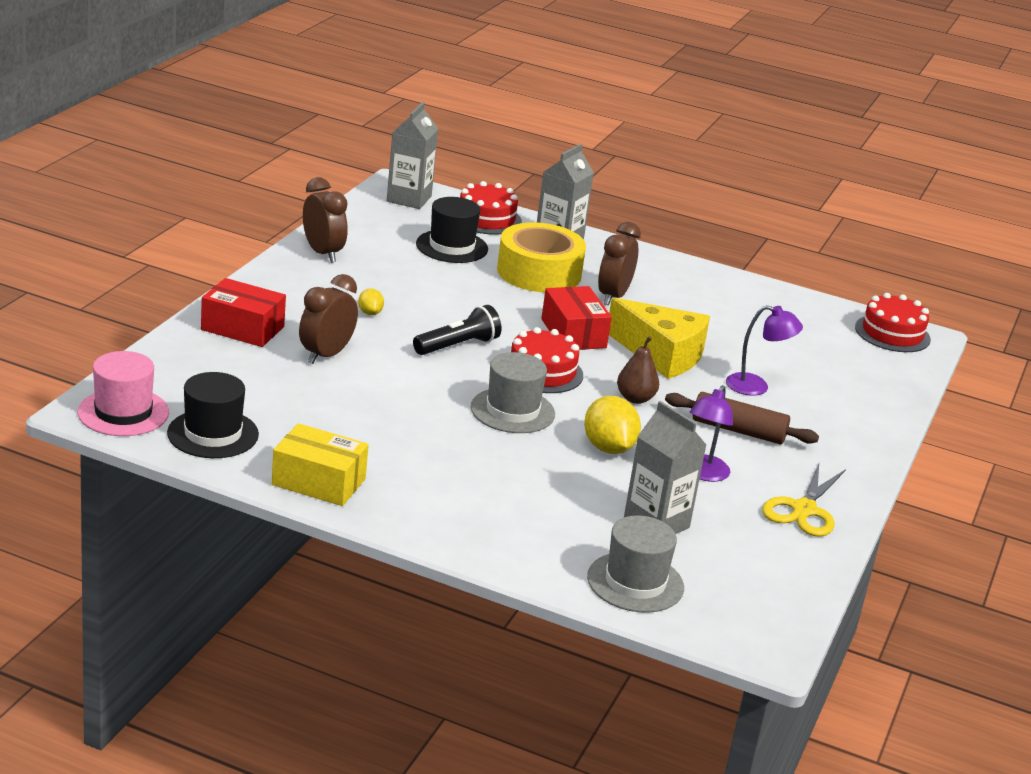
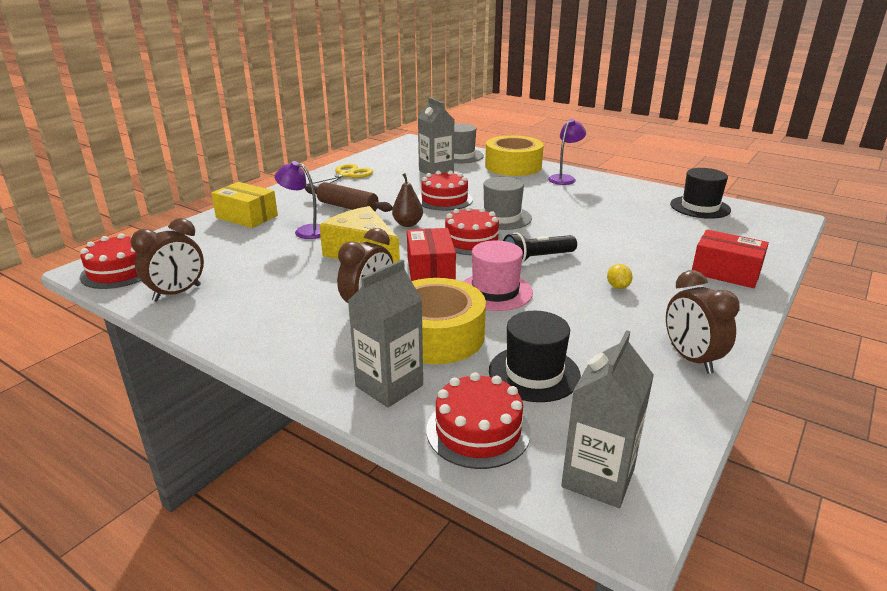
camera: 165 degrees left, 0 degrees up
(123, 412) = (766, 217): pink hat -> pink hat (495, 292)
(318, 482) = (624, 187): yellow box -> yellow box (247, 217)
(326, 355) = (645, 252): brown clock -> brown clock (177, 293)
(520, 545) = (513, 166): none -> yellow tape
(608, 448) = (444, 199): yellow lemon -> red cake
(703, 474) = (392, 188): purple lamp -> purple lamp (564, 178)

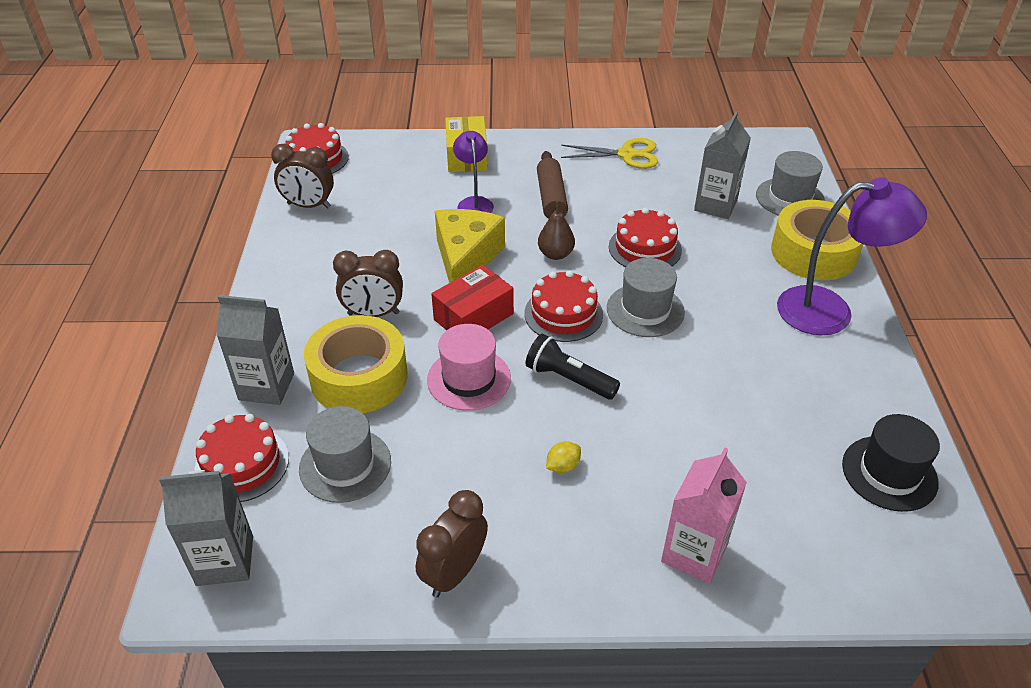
camera: 55 degrees right, 15 degrees up
(534, 373) = (345, 465): black hat -> grey hat
(564, 178) = (830, 311): purple lamp -> purple lamp, size x1.76
(725, 272) = (694, 553): red box -> pink carton

